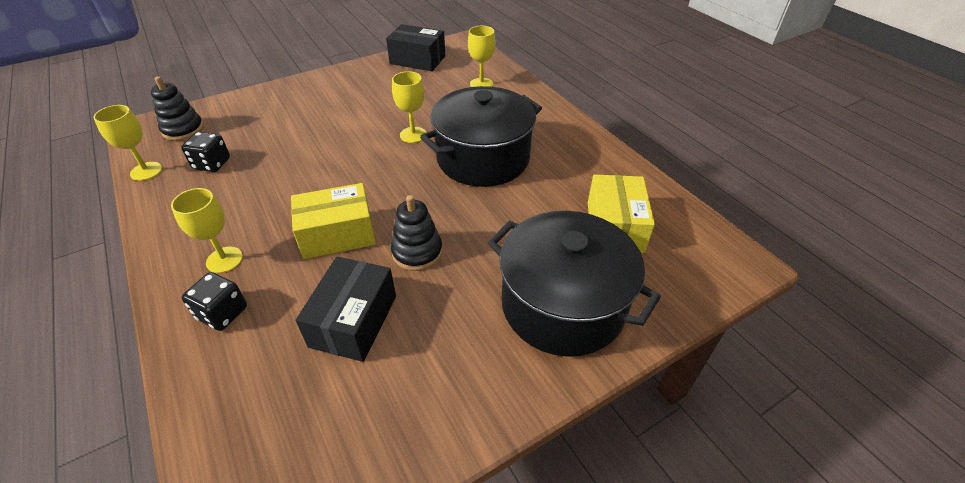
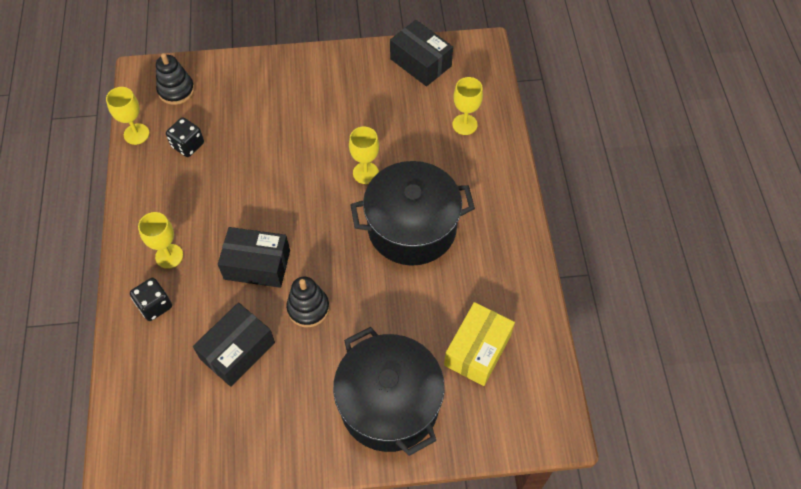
camera: 25 degrees right, 15 degrees up
(337, 234) = (257, 265): yellow box -> black box

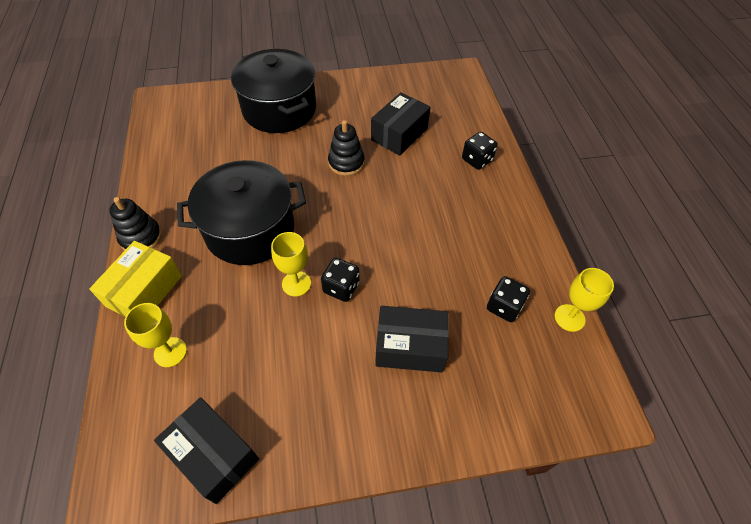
camera: 175 degrees right, 5 degrees down
(169, 256) = (480, 196): yellow goblet -> none
(176, 90) = (548, 383): black stacking toy -> black stacking toy (141, 237)
(257, 265) = (397, 192): black box -> black box (410, 347)
(326, 167) = (341, 287): none -> black dice
(477, 350) = (206, 141): yellow box -> yellow box (144, 291)

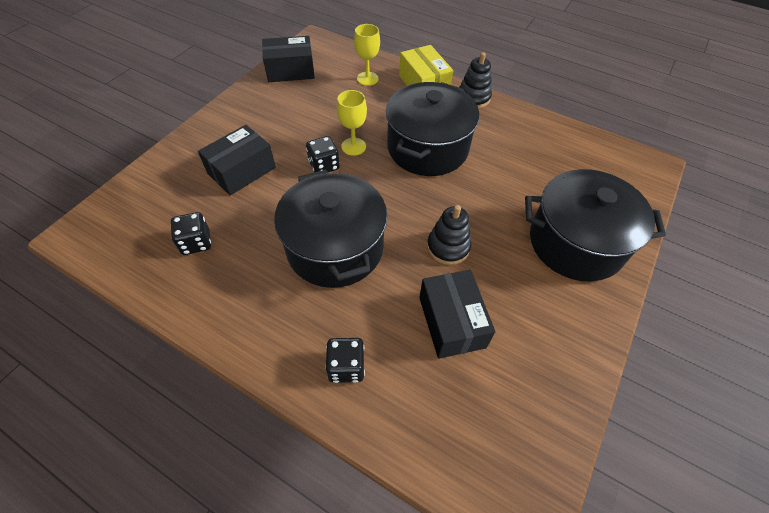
camera: 130 degrees right, 0 degrees up
(412, 219) = (335, 248): none -> black pot
(569, 318) = (134, 276): yellow goblet -> none

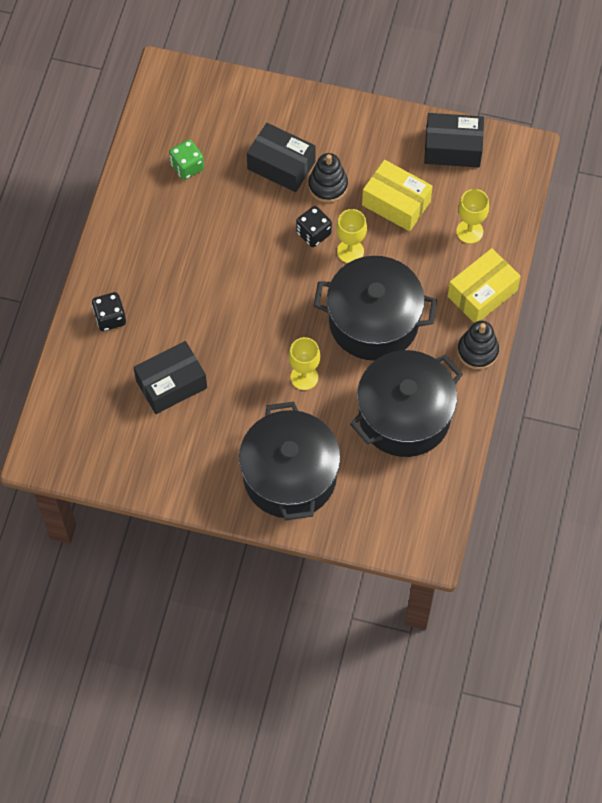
camera: 75 degrees right, 10 degrees up
(196, 242) = (187, 166): black dice -> green dice
(290, 70) = (452, 148): black box -> black box turned 60 degrees counterclockwise
(322, 110) = (396, 203): none -> yellow box
(335, 248) = (217, 275): black pot -> black pot (404, 416)
(448, 247) = (248, 366): black stacking toy -> black stacking toy (328, 185)
(471, 207) = (304, 377): none -> yellow goblet

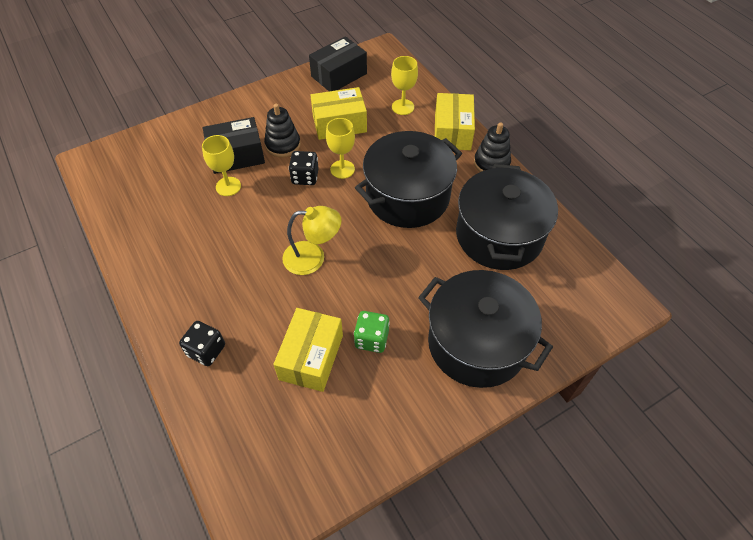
camera: 45 degrees left, 10 degrees down
(171, 384) = (311, 357): black box -> yellow box
(187, 166) = (165, 203): green dice -> green dice (371, 339)
(247, 310) = (313, 258): none -> yellow lamp
(304, 377) = (404, 267): yellow goblet -> yellow goblet (228, 186)

